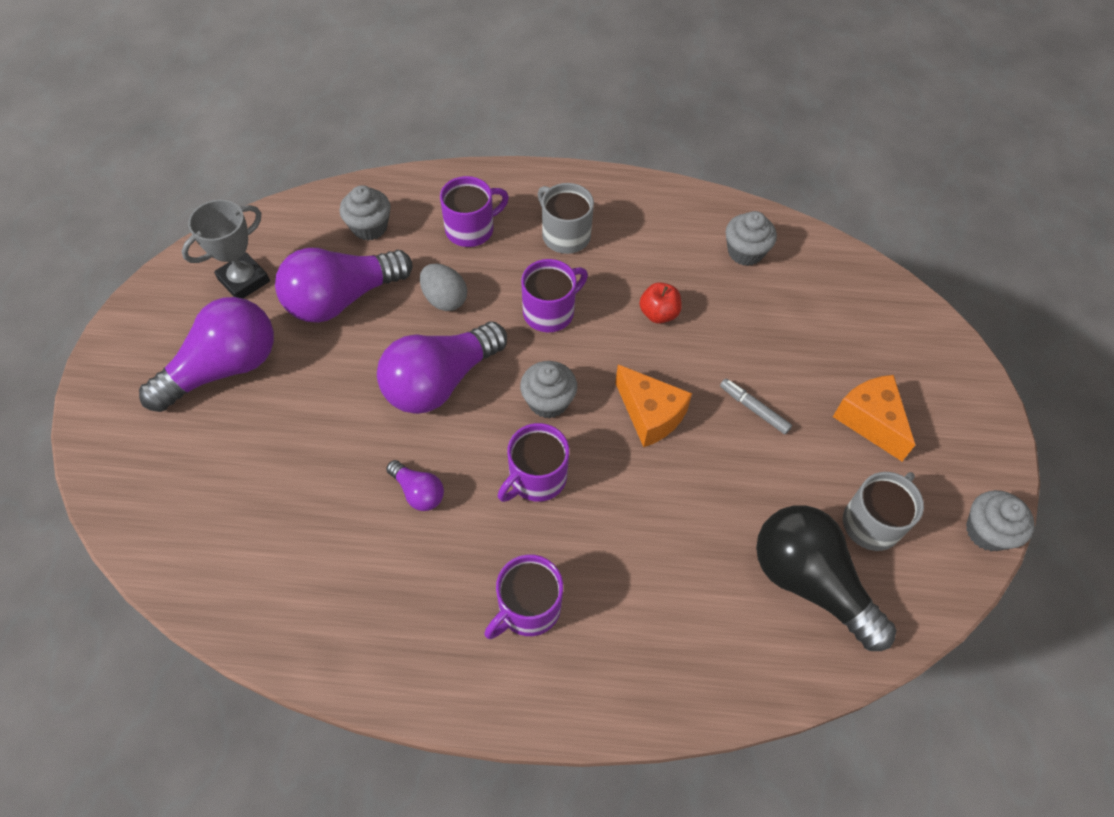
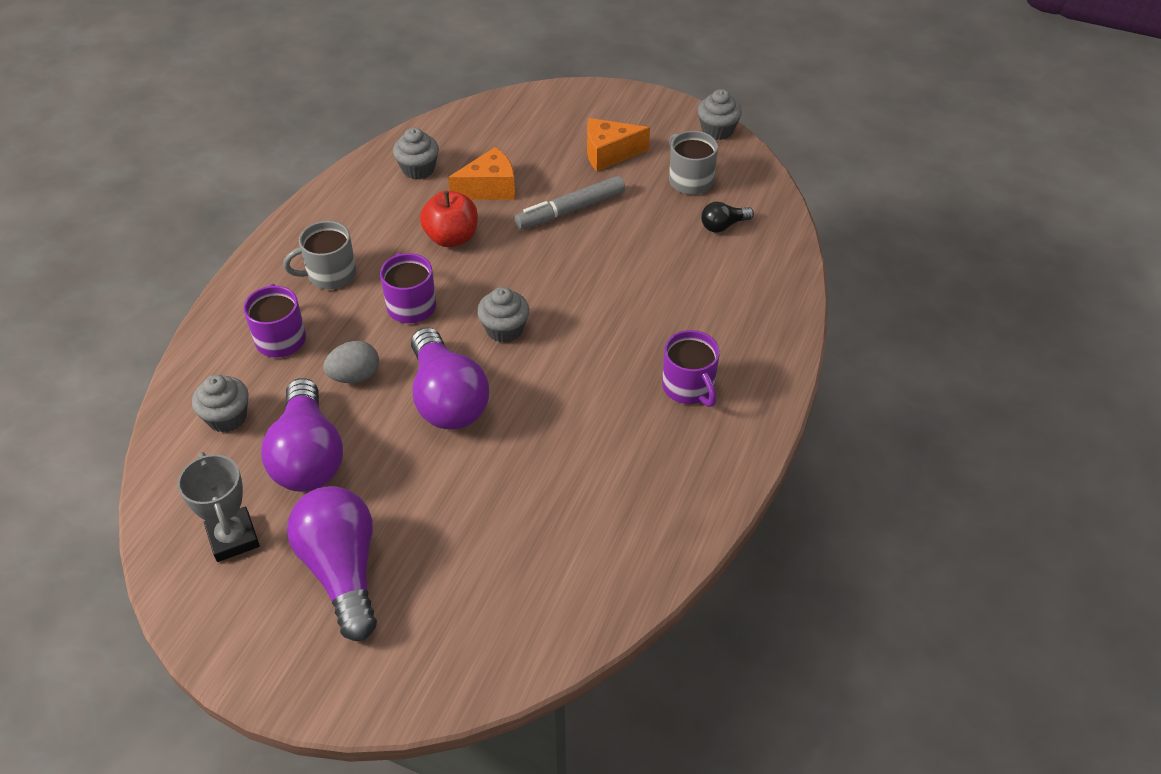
camera: 70 degrees left, 10 degrees down
(418, 492) = (555, 437): purple light bulb -> none
(536, 478) = (575, 355): purple mug -> none
(650, 415) = (548, 270): orange cheese -> orange cheese (489, 188)
(658, 314) = (451, 238): red apple -> red apple, size x1.50
(754, 409) = (570, 210): grey marker -> grey marker, size x1.74
(810, 582) = (723, 225): black light bulb -> black light bulb, size x0.47

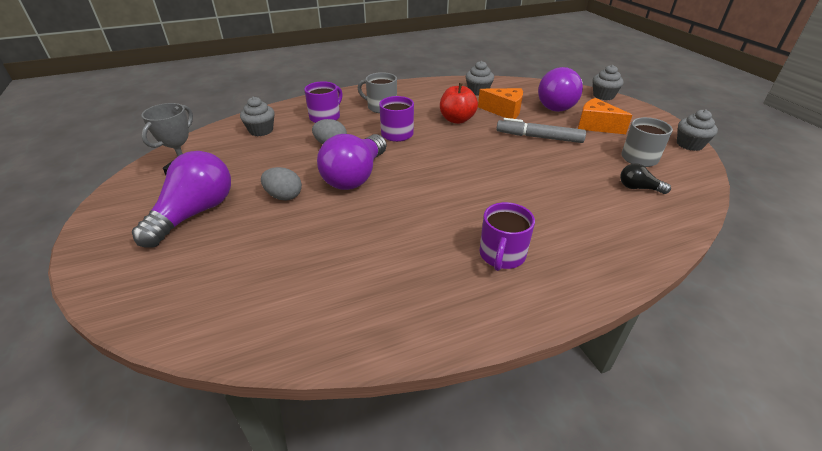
camera: 45 degrees right, 10 degrees down
(308, 456) = (263, 161): purple light bulb -> purple light bulb (559, 104)
(407, 479) = (284, 196): none -> grey egg
(504, 329) = (428, 165): grey cupcake -> grey cupcake (603, 96)

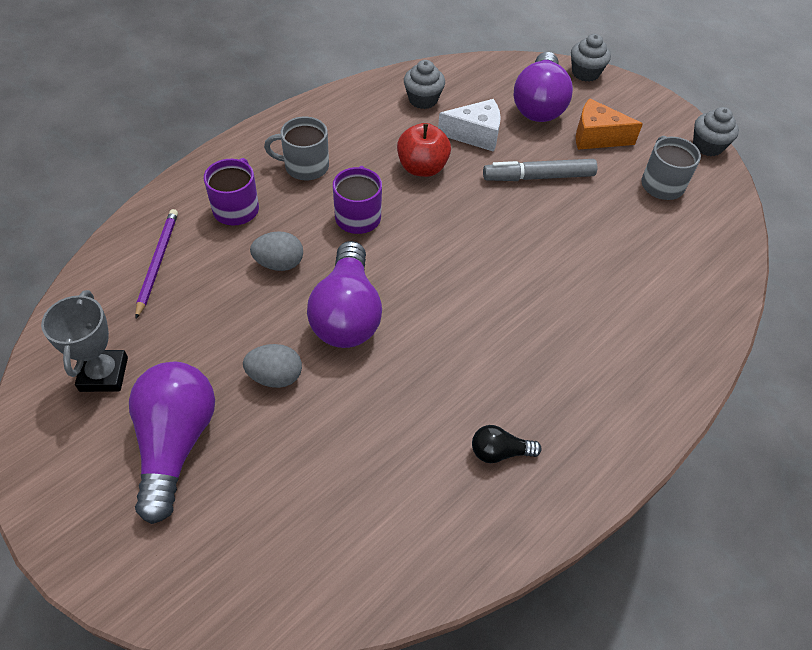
camera: 25 degrees left, 15 degrees up
(261, 130) = (158, 262): grey cupcake -> purple pencil
(502, 255) = (575, 385): purple mug -> none
(504, 111) = (475, 135): orange cheese -> white cheese
(638, 188) = (676, 237): black light bulb -> black light bulb (499, 452)

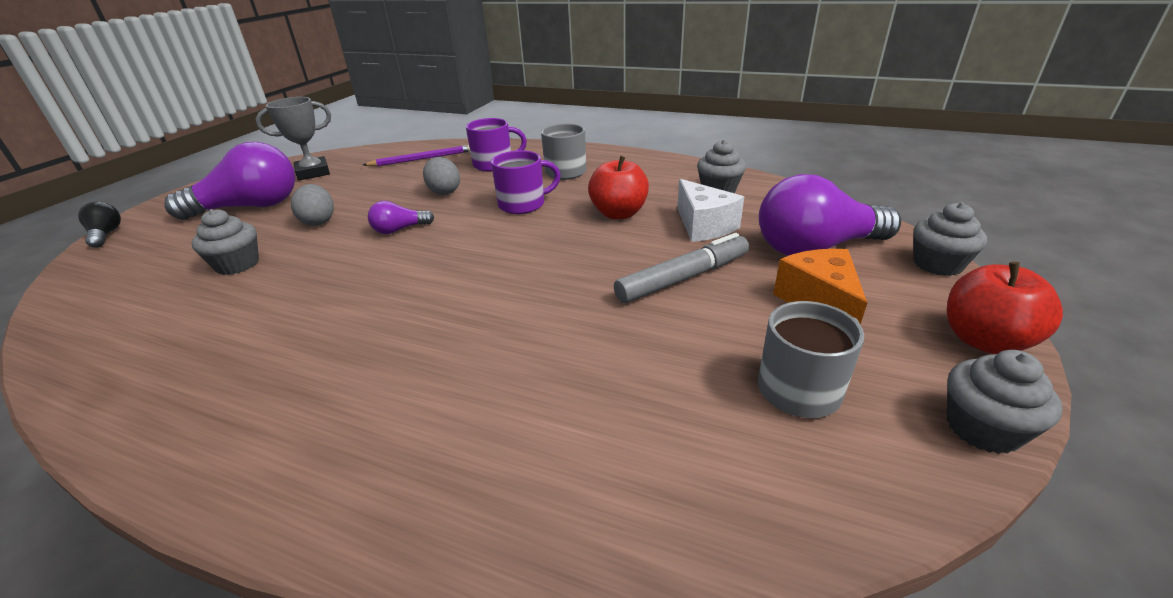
camera: 70 degrees right, 20 degrees down
(335, 449) = (237, 264): none -> grey cupcake
(347, 313) = (400, 230): purple light bulb -> purple light bulb, size x0.47
(499, 452) = (223, 356): black light bulb -> black light bulb (106, 235)
(538, 177) = (683, 278): grey marker -> grey marker turned 90 degrees clockwise
(655, 105) = (984, 340): none -> red apple

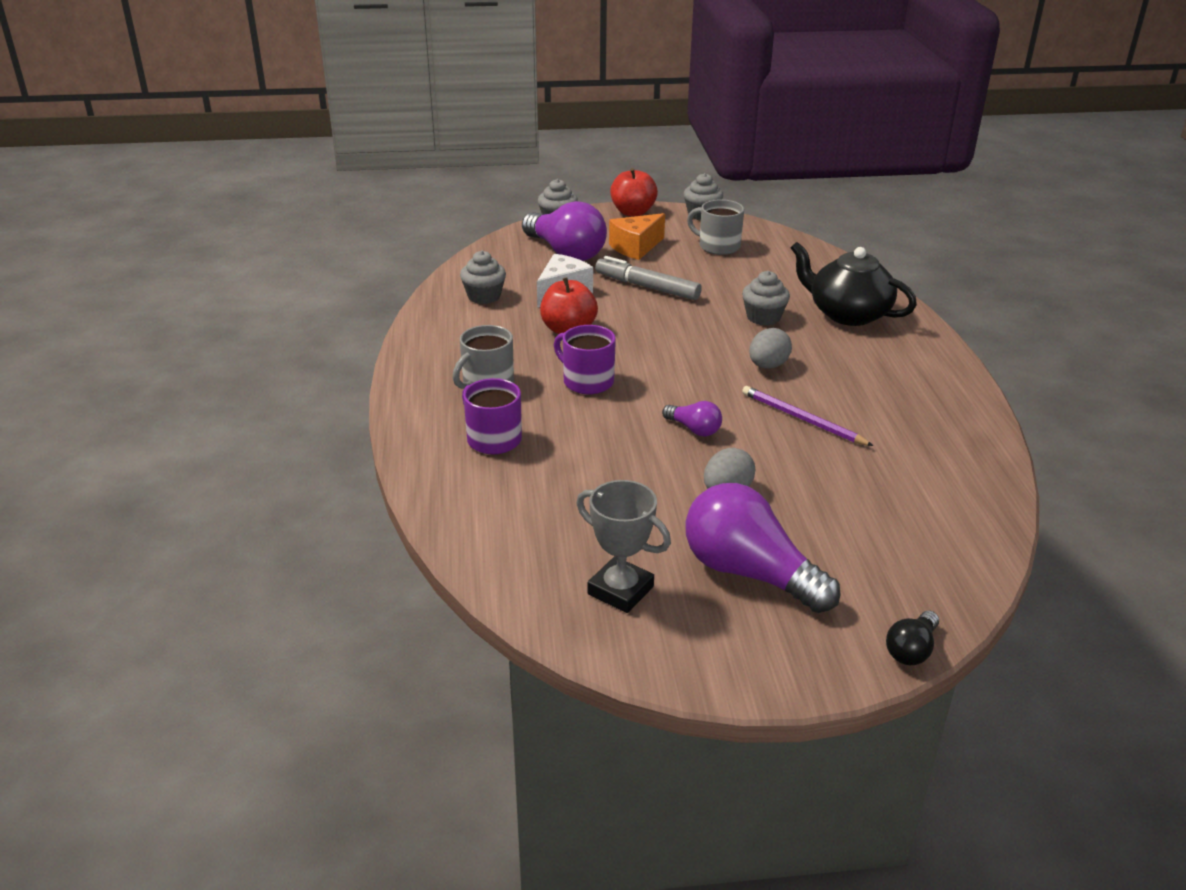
camera: 120 degrees left, 0 degrees up
(237, 264) = (835, 489): grey cupcake -> grey cupcake (763, 317)
(422, 159) = (507, 509): purple pencil -> purple pencil (802, 419)
(444, 192) = (594, 441): grey egg -> grey egg (768, 366)
(457, 437) = (847, 314): none -> black teapot

